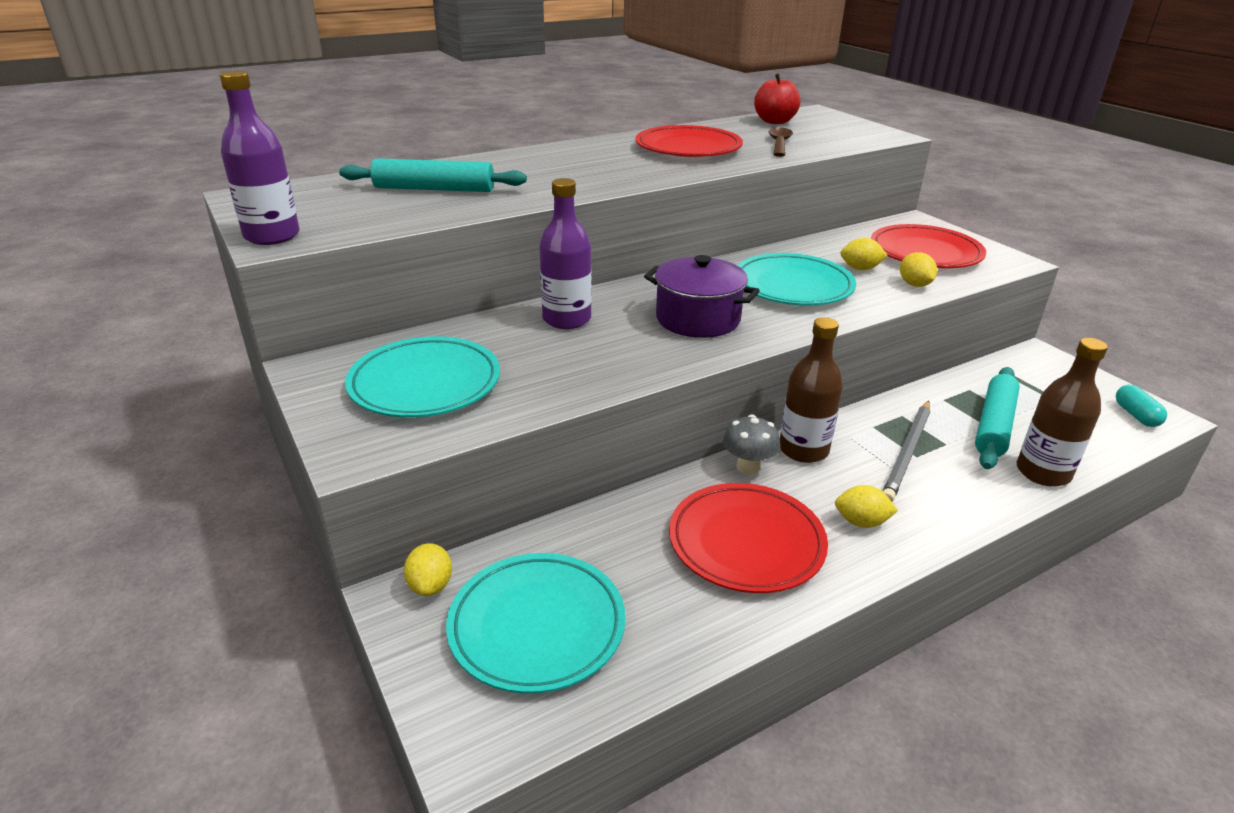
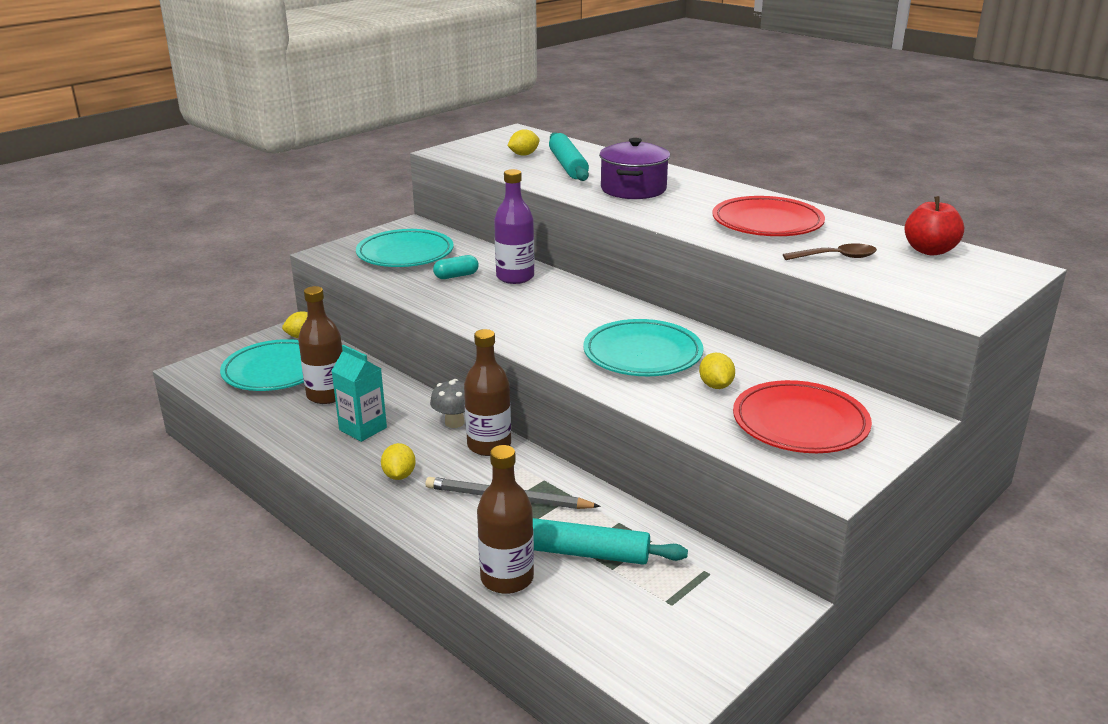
camera: 75 degrees right, 5 degrees down
(272, 236) = (455, 149): purple bottle -> none
(642, 570) = (327, 395): none -> brown bottle
(698, 319) = (545, 320): purple pot -> purple pot (633, 189)
(746, 542) = (363, 429): red plate -> turquoise carton
(914, 284) = (697, 416): yellow lemon -> yellow lemon (524, 155)
(1136, 415) = (664, 667): turquoise capsule -> turquoise capsule (456, 276)

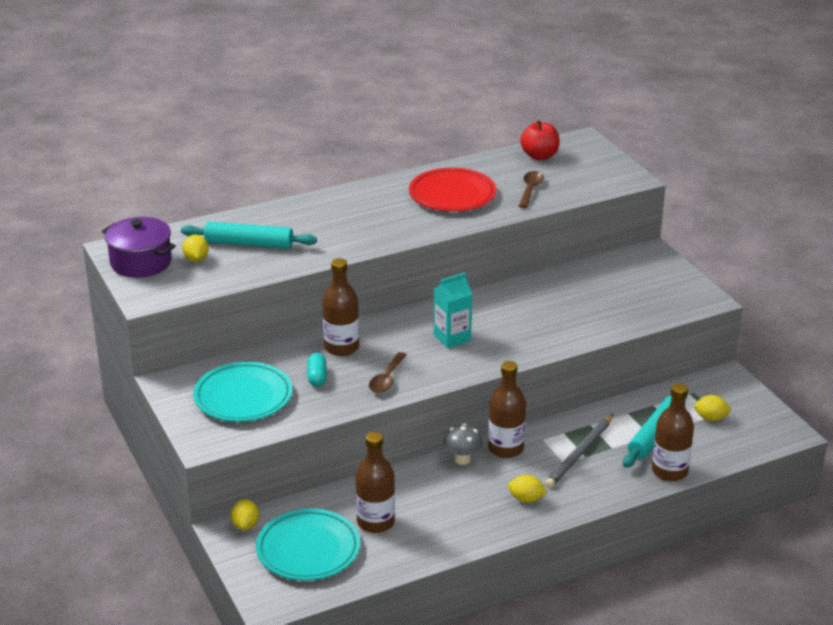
camera: 70 degrees left, 5 degrees up
(363, 429) = (446, 508): turquoise carton -> turquoise carton (452, 338)
(473, 306) = (387, 379): none -> brown spoon
(515, 277) = (341, 347): purple bottle -> brown bottle
(633, 189) = (337, 228): purple pot -> purple pot (141, 262)
(642, 354) = (518, 321): turquoise plate -> none
(715, 386) = (578, 305): yellow lemon -> yellow lemon (710, 418)
(800, 423) = (640, 289): red plate -> none

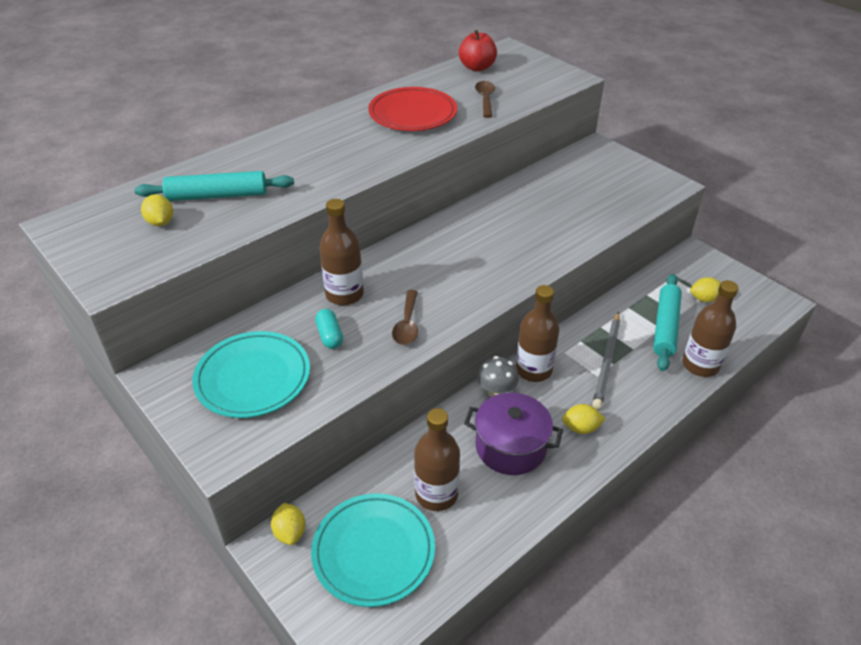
camera: 15 degrees left, 10 degrees up
(141, 262) = (94, 237): purple pot -> purple pot (510, 447)
(452, 338) = (455, 263): turquoise carton -> none

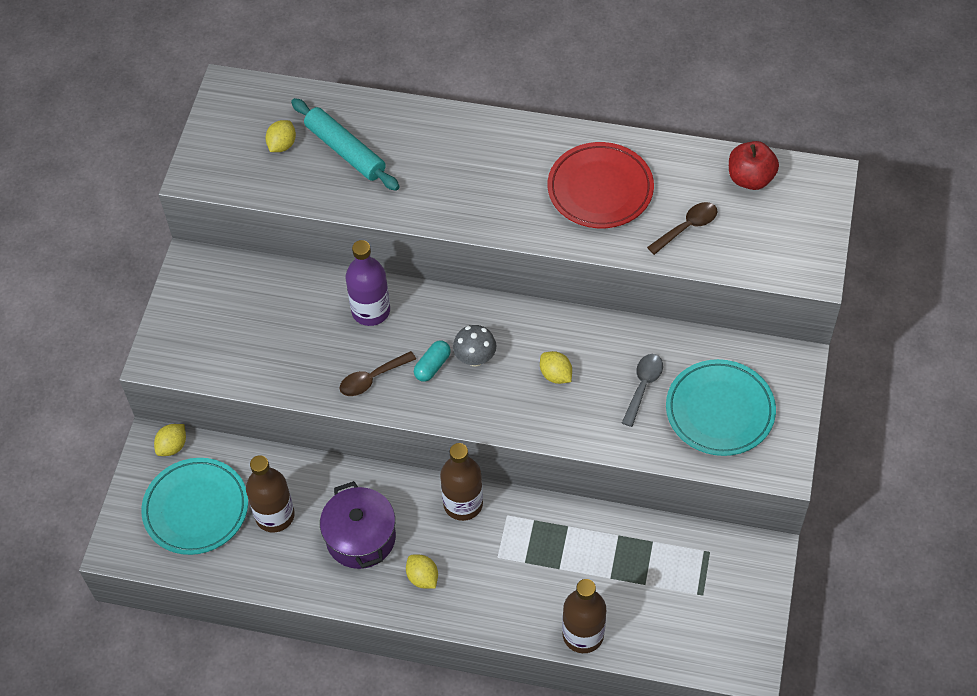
camera: 55 degrees right, 15 degrees up
(253, 378) = (234, 322): turquoise plate -> turquoise plate (720, 411)
(330, 336) = (316, 336): turquoise capsule -> turquoise capsule (432, 366)
(344, 294) = (371, 311): brown bottle -> purple bottle
(496, 392) = (413, 491): grey mushroom -> grey mushroom (475, 358)
(555, 206) = (643, 386): none -> grey spoon
(607, 361) = (523, 555): grey pencil -> none
(665, 327) = (615, 580): turquoise rolling pin -> none
(704, 299) = (691, 595): yellow lemon -> yellow lemon (555, 375)

